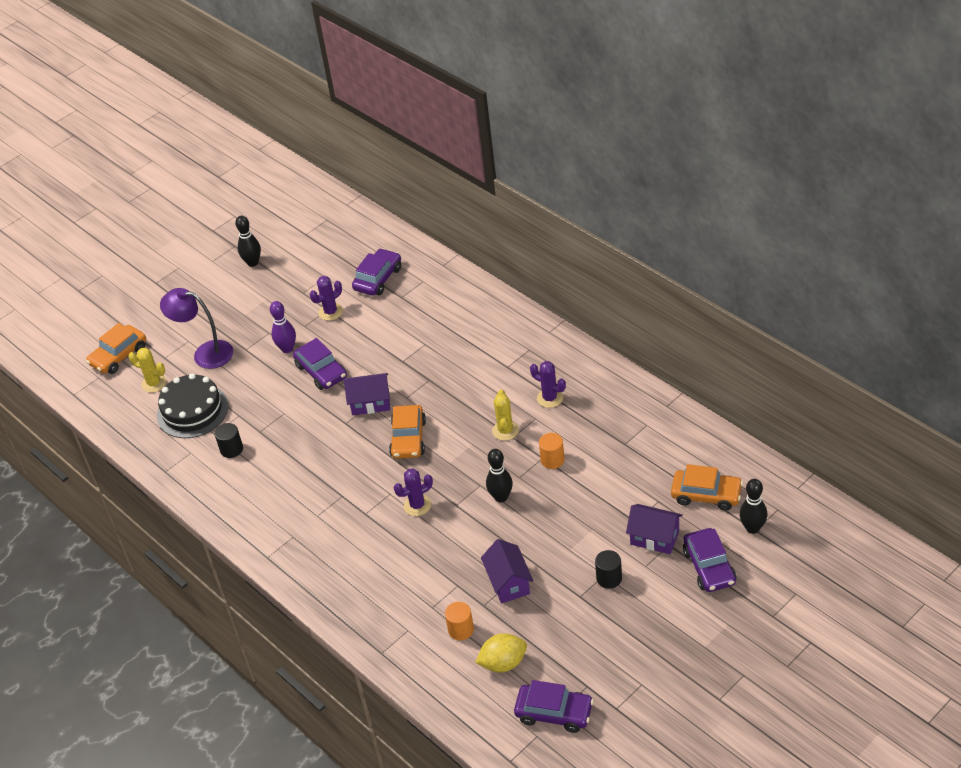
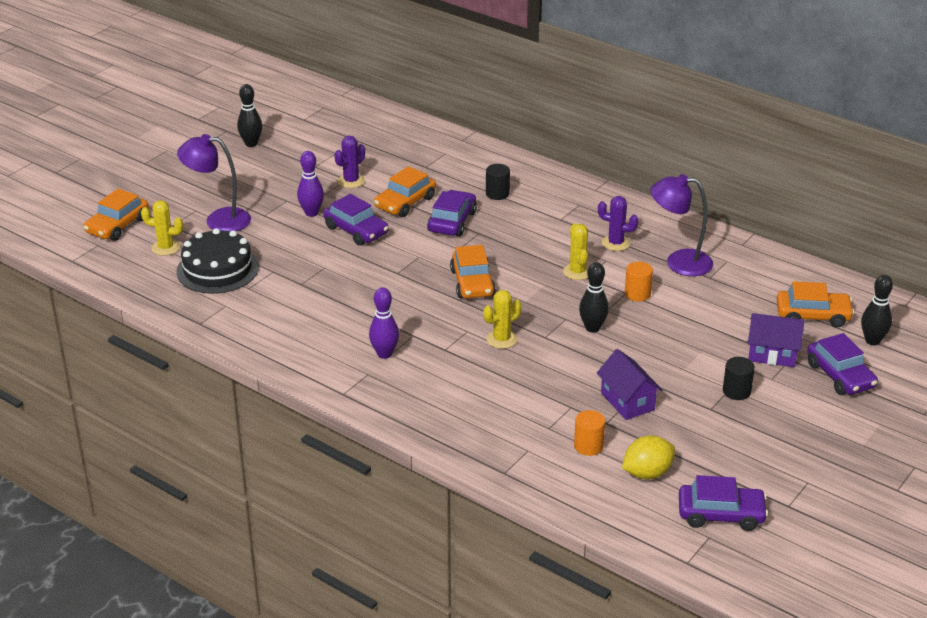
camera: 15 degrees left, 10 degrees down
(231, 449) = (273, 301): black cylinder -> black cylinder (497, 194)
(312, 515) = (384, 354): none -> purple bowling pin
(370, 403) = (420, 254): purple house -> none
(372, 340) = (405, 202): none -> orange car
(378, 278) = (395, 153): purple car -> purple car (452, 221)
(417, 505) = (501, 339): purple cactus -> yellow cactus
(601, 424) = (679, 262): none -> purple lamp

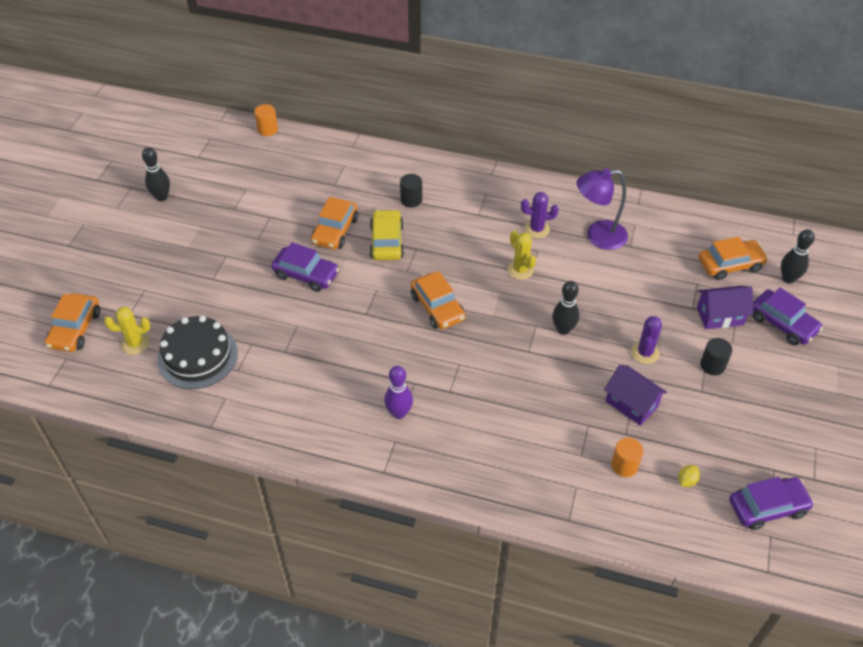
camera: 20 degrees left, 15 degrees up
(218, 220) = (172, 296): purple lamp -> none
(311, 213) = (255, 265): purple bowling pin -> none
(351, 181) = (275, 218): purple cactus -> purple cactus (645, 353)
(452, 221) = (386, 241): purple car -> yellow car
(501, 339) = (493, 365): yellow cactus -> none
(637, 294) = (581, 281): orange cylinder -> orange cylinder (267, 129)
(647, 473) = (686, 481): yellow lemon -> yellow lemon, size x0.52

